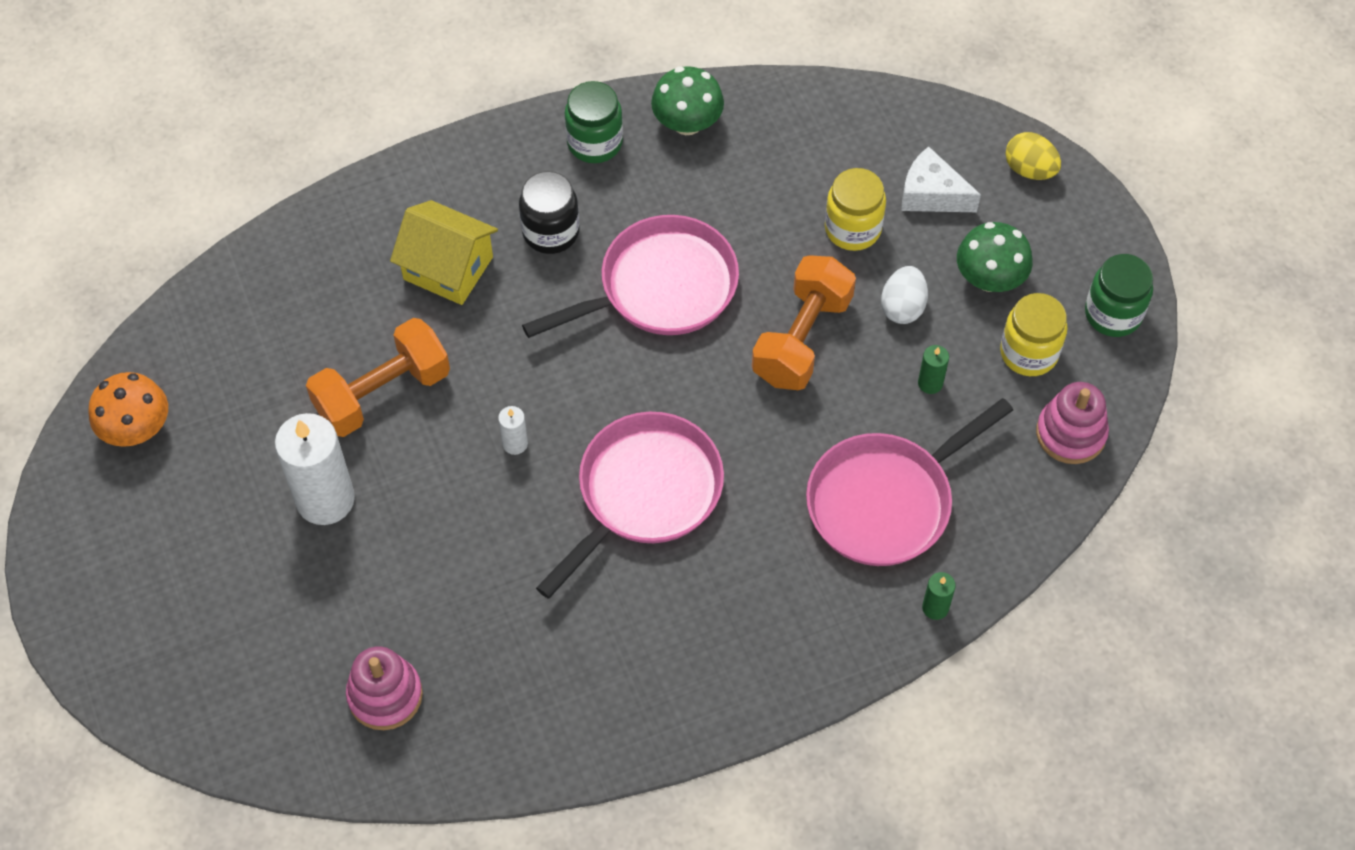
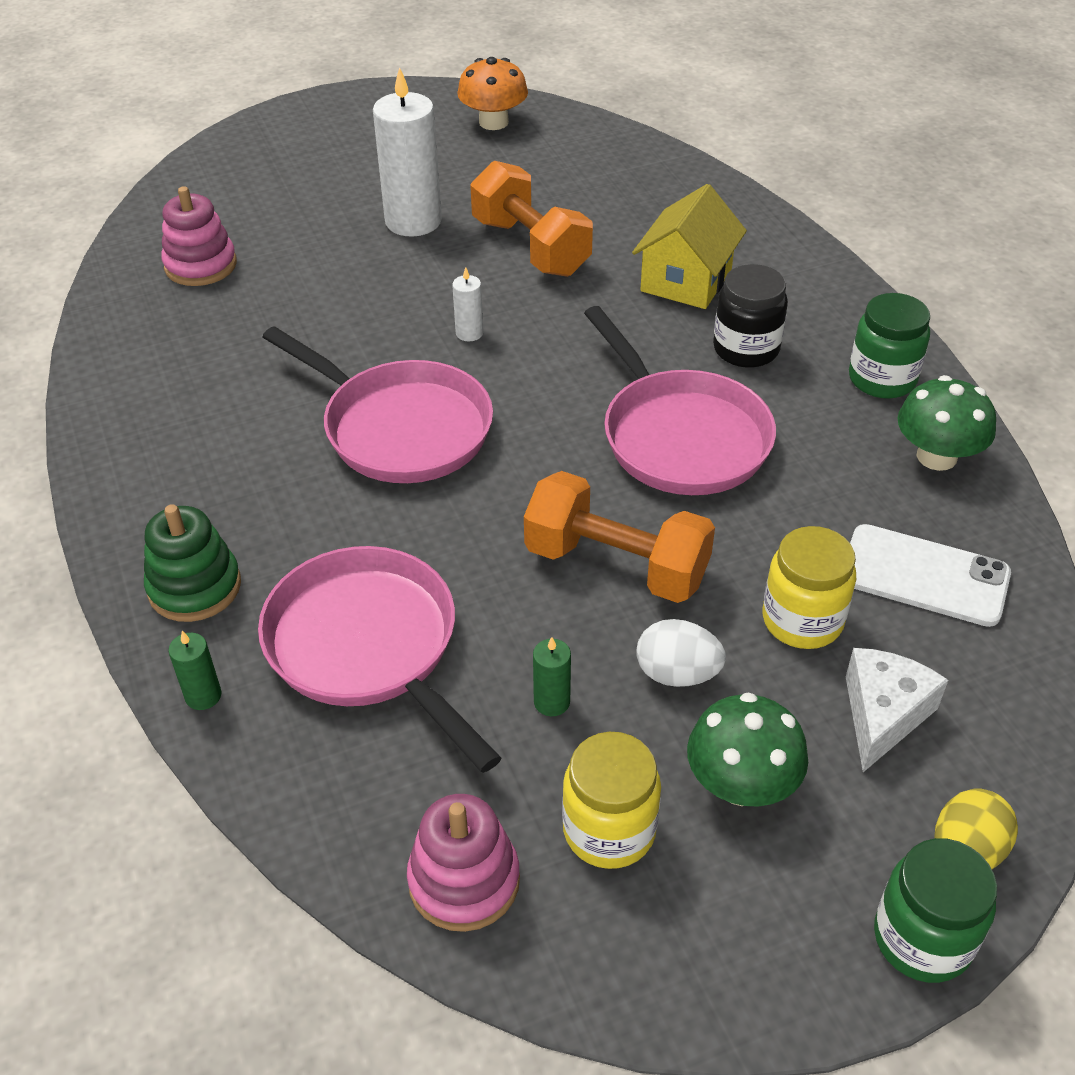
camera: 90 degrees right, 15 degrees down
(810, 151) = (924, 576): none -> white phone
(829, 630) = (195, 587): none -> green stacking toy
(1113, 314) = (693, 962): green jar -> green jar (922, 938)

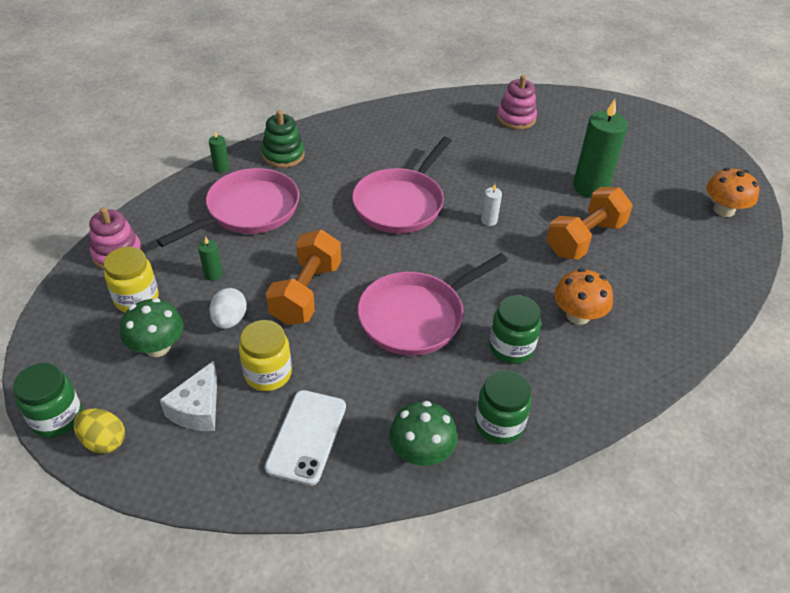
camera: 80 degrees right, 0 degrees up
(413, 221) = (590, 187): white candle -> green candle
(686, 280) = (578, 315): yellow house -> orange mushroom
(746, 349) = (511, 348): black jar -> green jar
(883, 715) = (198, 409): white cheese -> white cheese turned 90 degrees clockwise

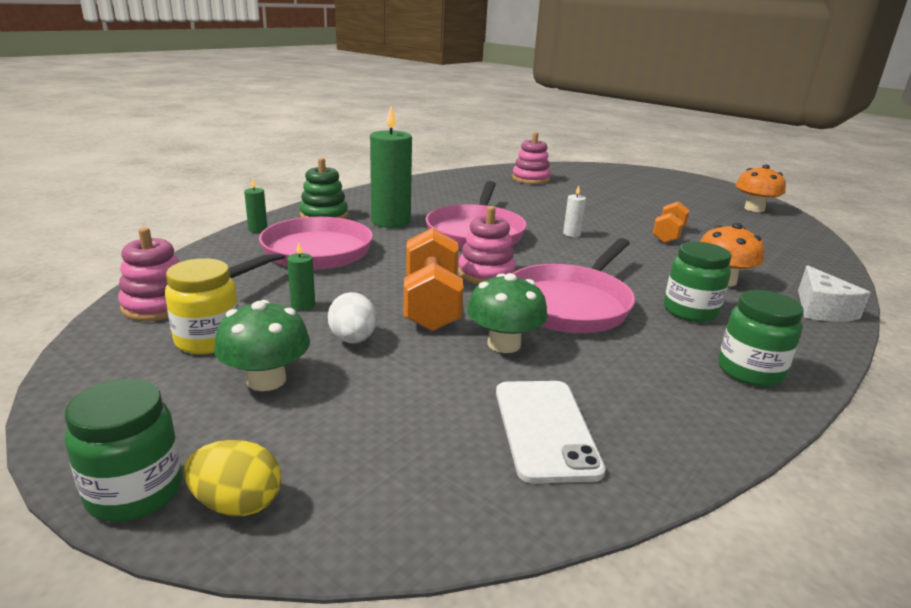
camera: 20 degrees left, 20 degrees down
(198, 409) = (370, 432): white cheese -> white cheese (821, 309)
(268, 374) = (441, 378): yellow jar -> none
(372, 263) = (486, 274): none -> pink stacking toy
(421, 452) = (697, 413): green mushroom -> green mushroom (504, 344)
(585, 239) = (668, 235): orange dumbbell -> orange dumbbell, size x0.63
(590, 187) = (636, 207): green candle -> green candle (390, 221)

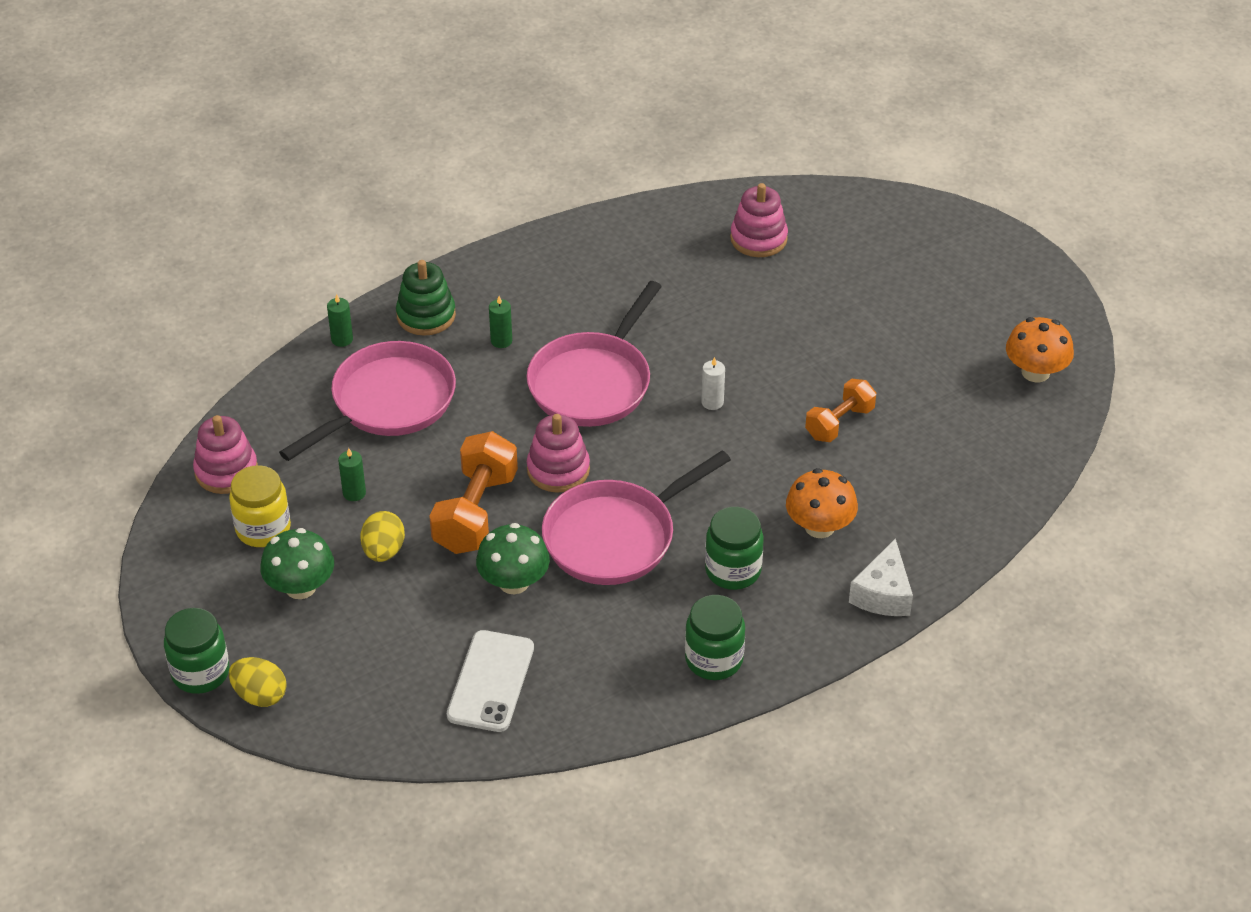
camera: 20 degrees right, 20 degrees up
(353, 339) = (383, 551): white egg -> yellow egg
(390, 221) = (501, 341): green candle -> green candle, size x0.44

